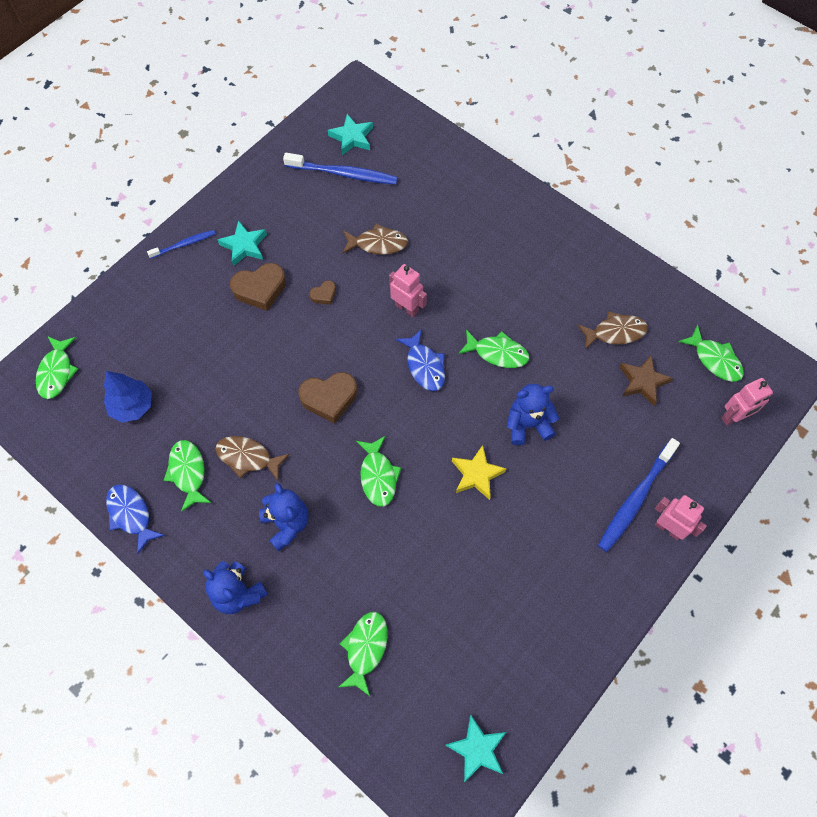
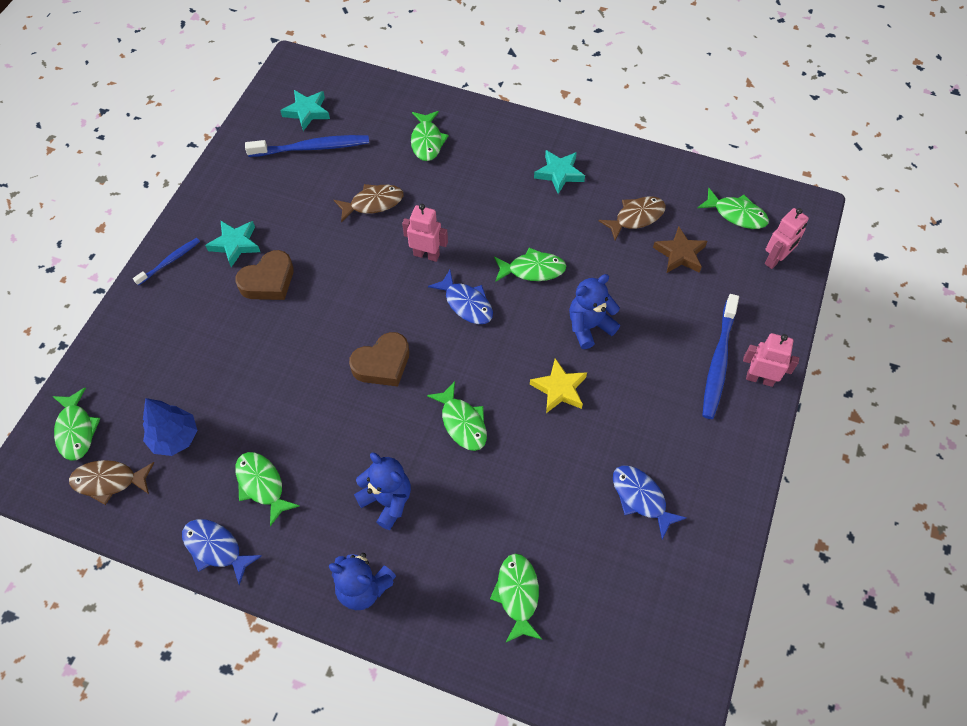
camera: 20 degrees left, 5 degrees down
(248, 457) = (320, 449): brown fish -> brown fish (109, 481)
(324, 295) = (337, 267): brown heart -> none
(449, 198) = (427, 141): none -> green fish
(477, 749) = (668, 651): turquoise star -> turquoise star (559, 173)
(510, 602) = (641, 498): none -> blue fish

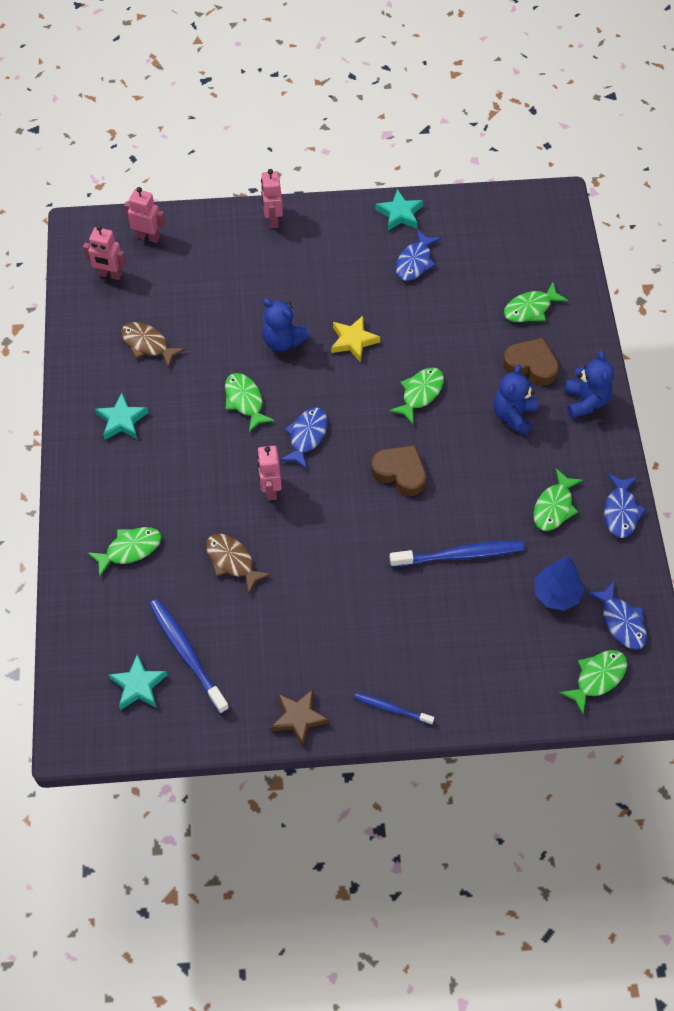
camera: 115 degrees left, 0 degrees up
(109, 481) = (621, 621): brown fish -> blue fish
(235, 244) = (341, 659): turquoise star -> turquoise star (399, 214)
(268, 281) = (367, 606): brown heart -> brown heart (531, 365)
(680, 254) = (174, 302): brown star -> brown star (298, 718)
(718, 362) = (271, 248): blue toothbrush -> blue toothbrush (460, 555)
(736, 214) = (109, 275): green fish -> pink robot

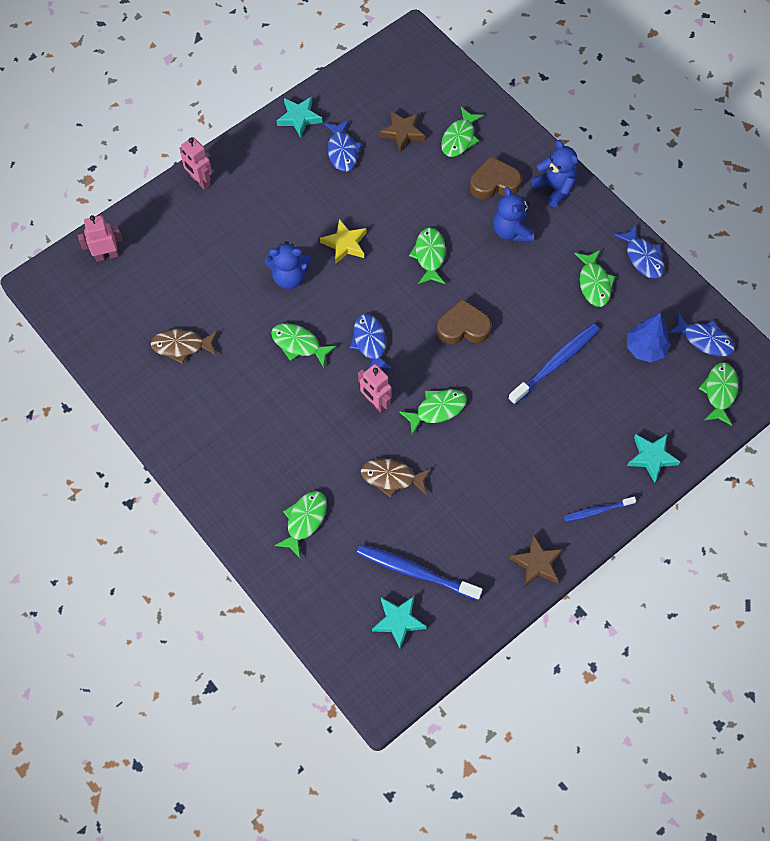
camera: 35 degrees left, 5 degrees up
(109, 275) = (100, 306): pink robot -> none
(122, 420) = (212, 421): turquoise star -> turquoise star (651, 457)
(319, 528) = (437, 409): none -> green fish
(482, 275) = (402, 132): none -> brown star

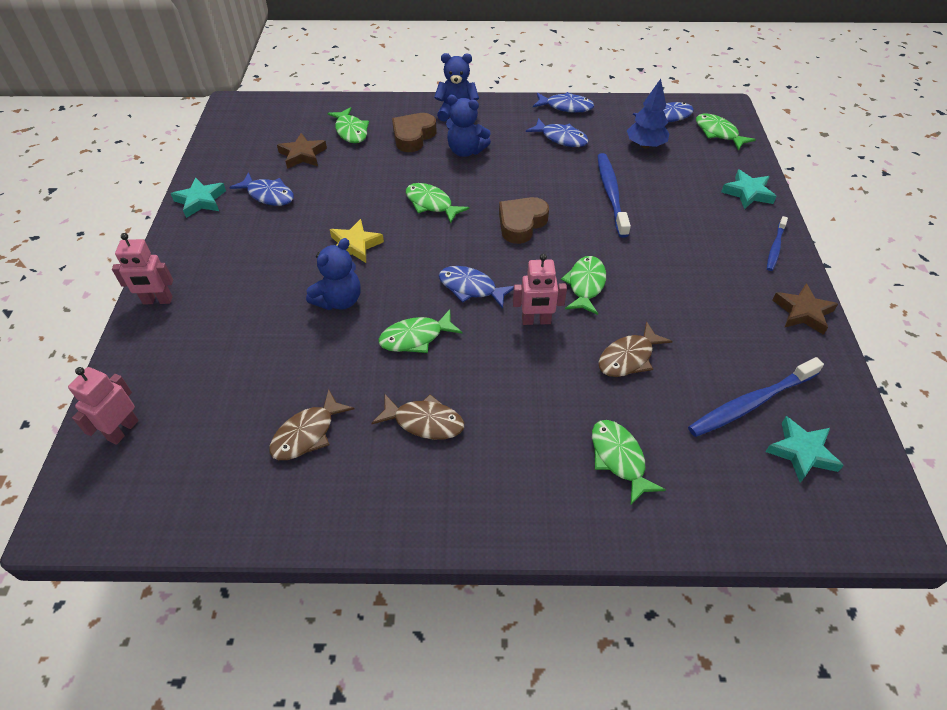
camera: 50 degrees left, 15 degrees down
(241, 399) = (424, 422): none -> brown fish
(594, 283) = (561, 138): green fish -> blue fish

